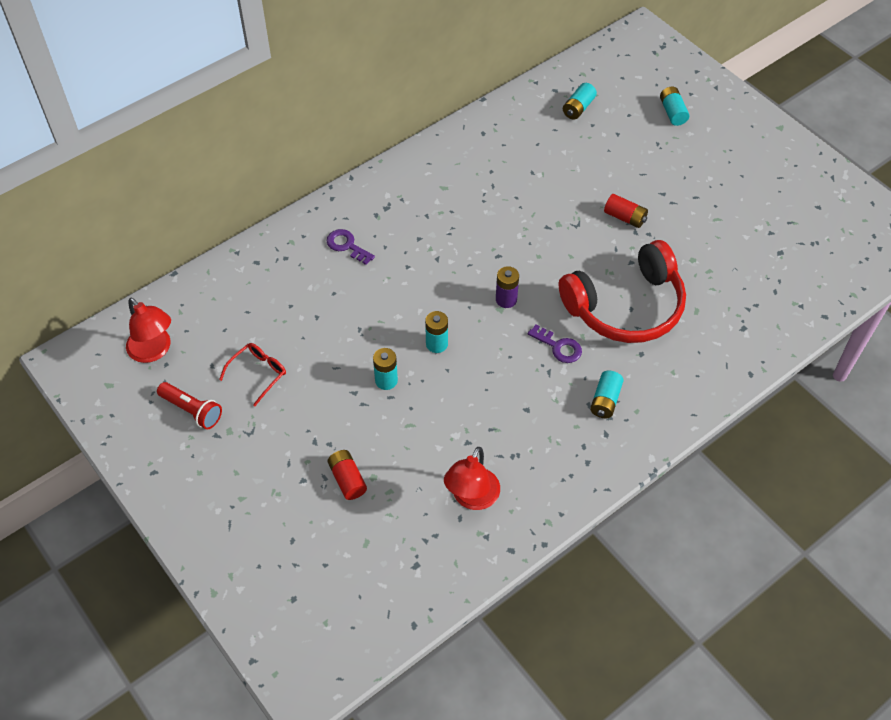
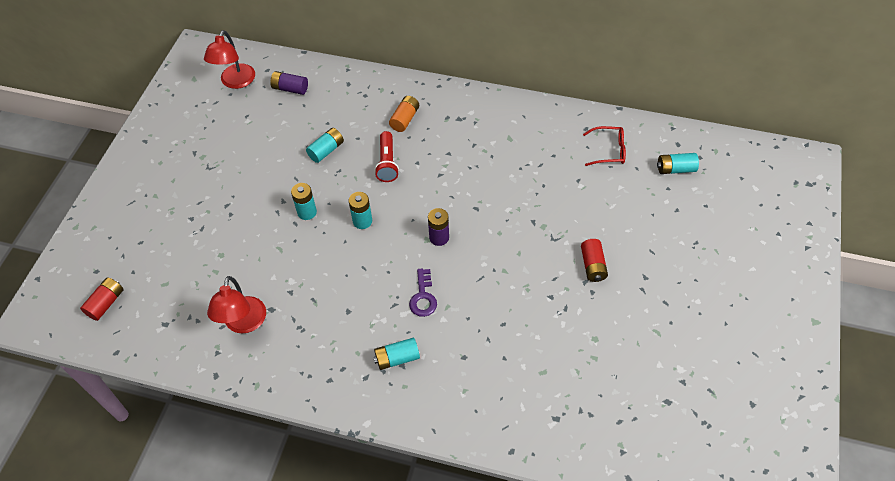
camera: 55 degrees right, 0 degrees up
(192, 410) = (204, 129): red flashlight -> red flashlight (387, 163)
(213, 311) = (290, 89): none -> purple battery
(258, 374) = (258, 142): red glasses -> red glasses (608, 150)
(347, 246) = (404, 119): purple key -> orange battery
(347, 479) = (208, 242): red battery -> red battery (106, 303)
(472, 498) = (243, 323): red lamp -> red lamp turned 75 degrees counterclockwise
(626, 307) = (501, 319): red headphones -> none
(672, 112) = (742, 233): turquoise battery -> turquoise battery (326, 150)

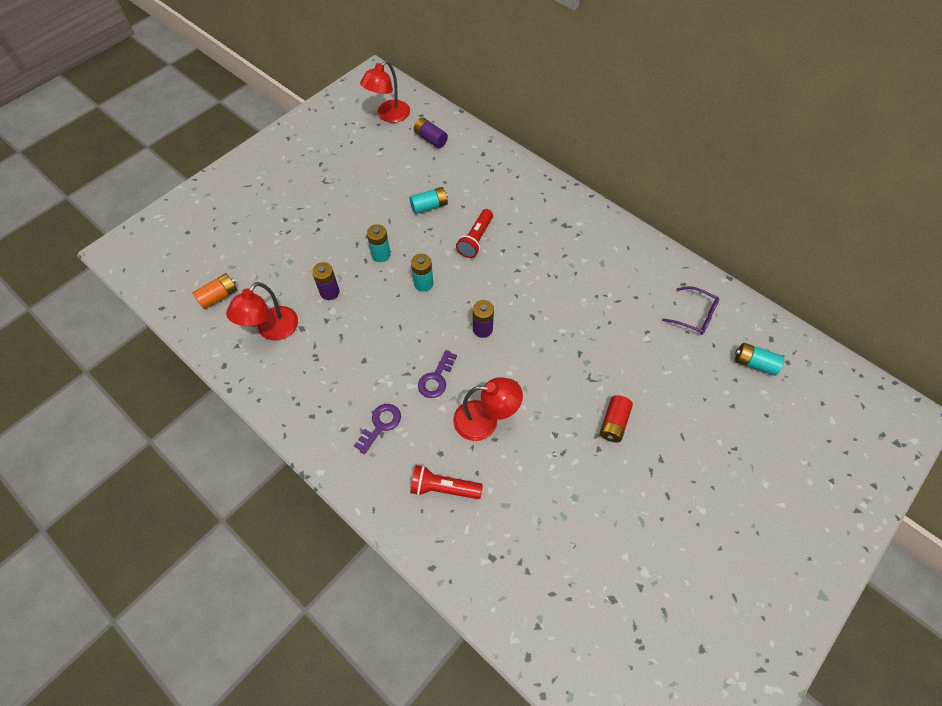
camera: 25 degrees right, 5 degrees up
(106, 303) = (178, 262): red battery -> none
(278, 266) = (329, 292): none -> purple battery
(397, 358) = (380, 425): turquoise battery -> purple key
(404, 119) = (514, 206): orange battery -> orange battery (219, 296)
(483, 384) = (443, 488): none -> red flashlight
(486, 312) = (485, 421): none -> red lamp
(608, 150) = (694, 315): red glasses -> purple glasses

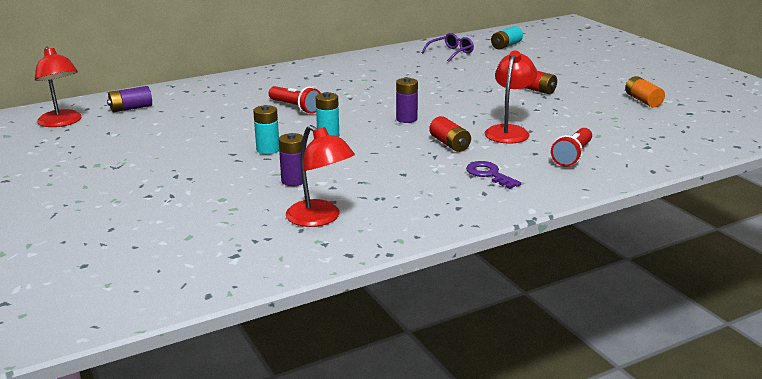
camera: 70 degrees left, 35 degrees down
(219, 296) = (231, 249): orange battery -> orange battery (643, 101)
(429, 206) = (227, 120): turquoise battery -> none
(436, 378) = (449, 144): purple key -> red battery

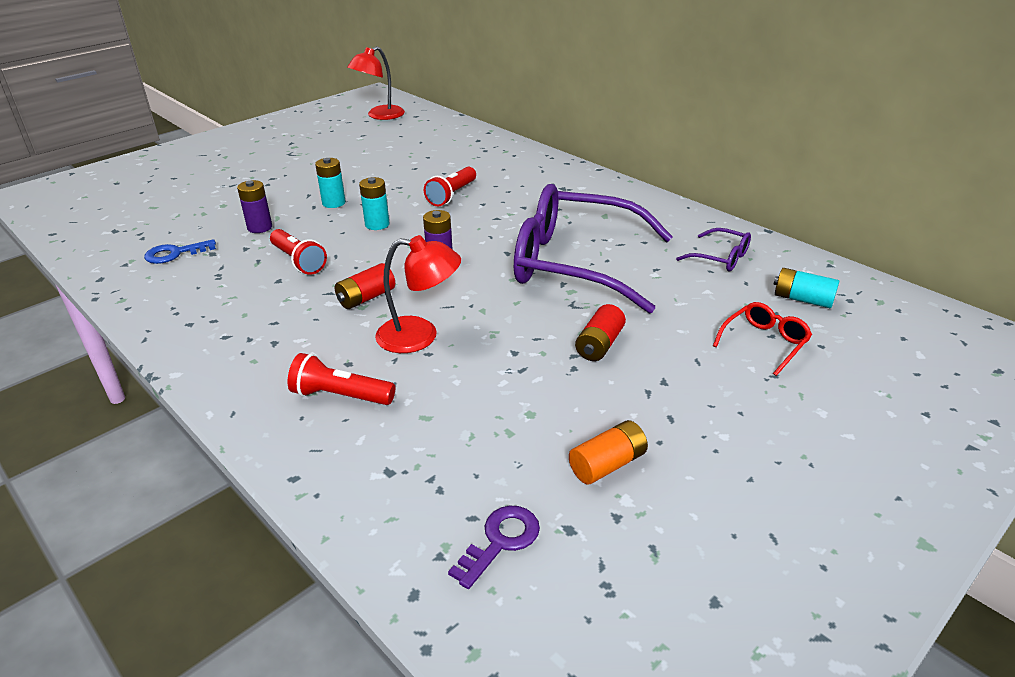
camera: 75 degrees right, 10 degrees up
(131, 108) = (421, 130): purple battery -> none
(320, 218) = (175, 254): red lamp -> blue key
(374, 165) = (298, 261): none -> red flashlight
(436, 84) = (576, 263): none -> purple glasses
(489, 174) = (276, 334): purple key -> purple key (500, 541)
(545, 59) = (764, 343): none -> red glasses

